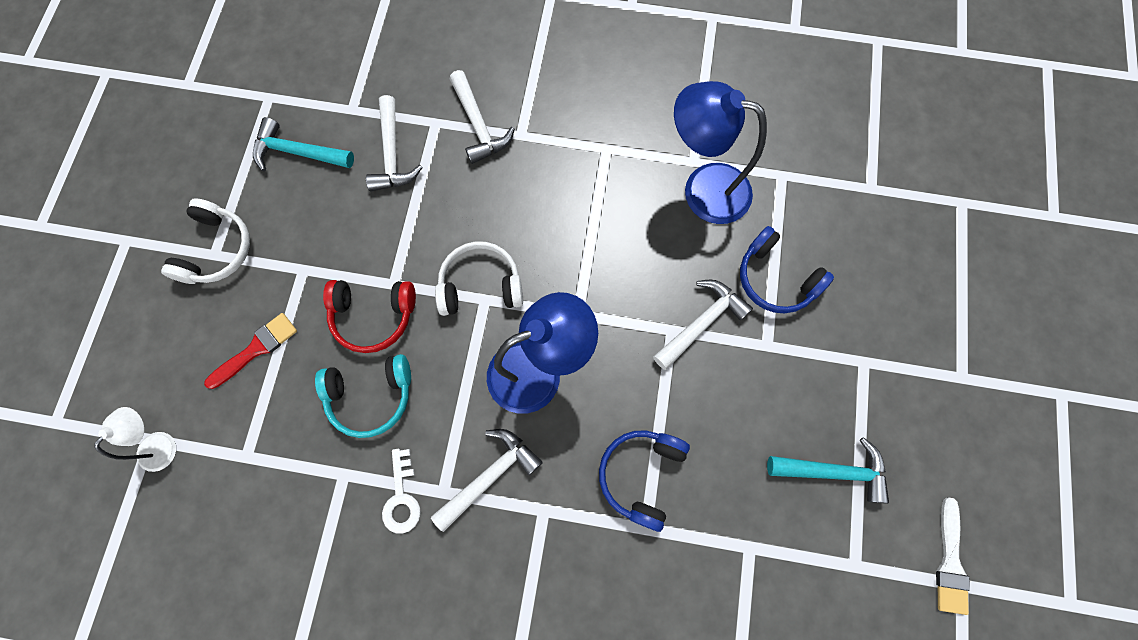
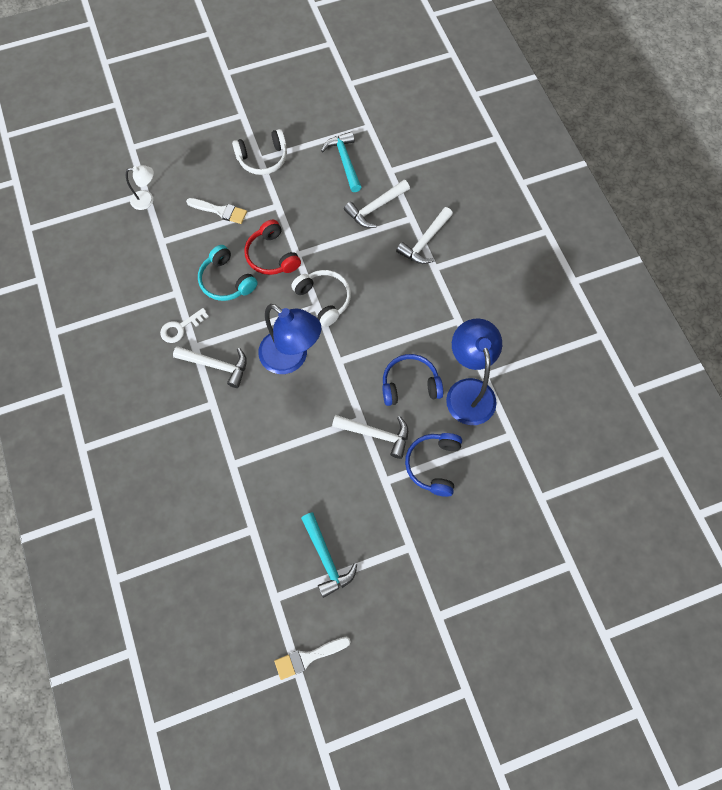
camera: 60 degrees right, 5 degrees down
(256, 349) = (220, 211): red brush -> white brush
(641, 475) = (261, 446): blue headphones -> blue headphones (410, 385)

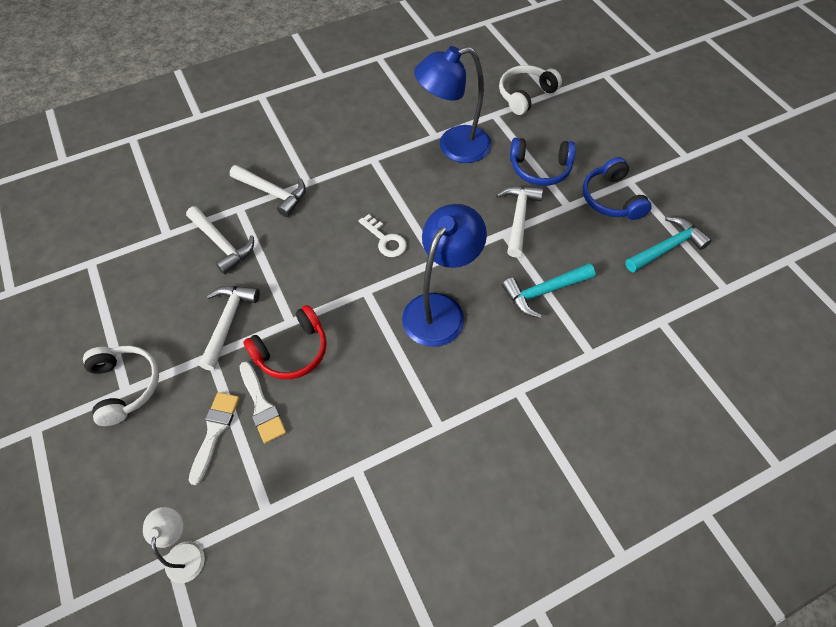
camera: 95 degrees left, 10 degrees down
(180, 328) = (413, 452): white key -> white key (385, 240)
(216, 365) = (463, 394): white hammer -> white hammer (228, 322)
(226, 281) = (333, 403): turquoise headphones -> none
(308, 657) = (770, 252): white brush -> white brush (261, 405)
(324, 299) = (355, 284): white headphones -> white headphones (525, 95)
(345, 161) = (145, 284): turquoise hammer -> turquoise hammer (544, 292)
(410, 385) = (455, 194): blue headphones -> blue headphones (611, 198)

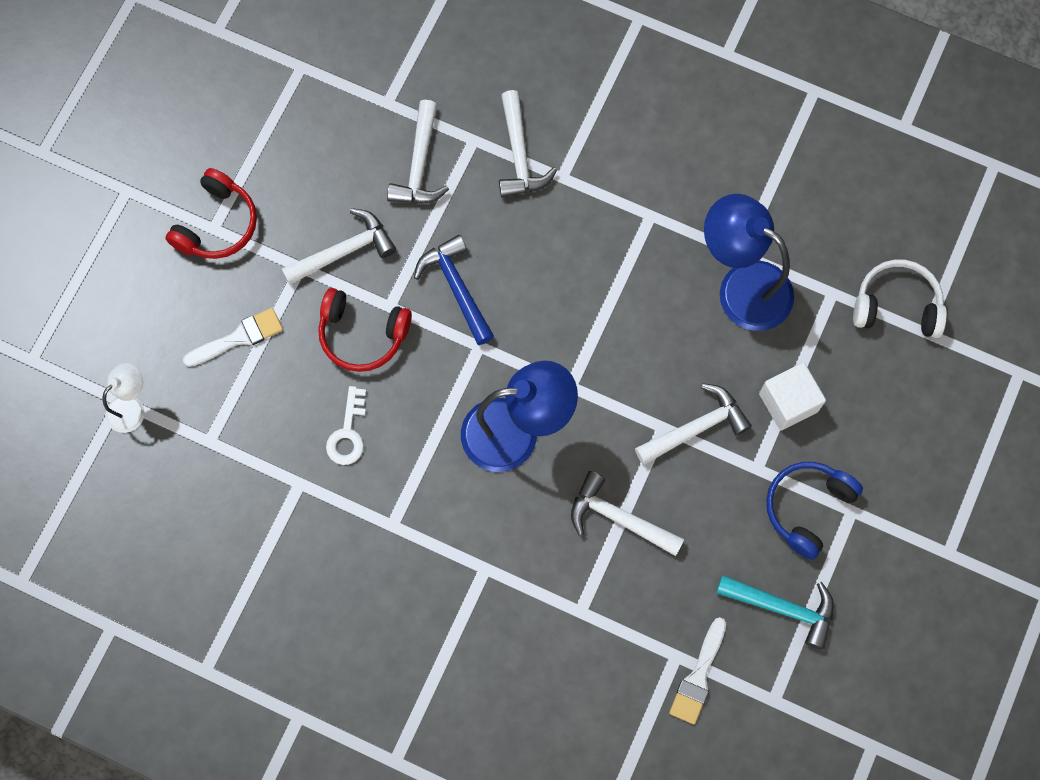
camera: 50 degrees right, 15 degrees up
(125, 386) = (217, 224): white headphones -> red headphones
(261, 405) = (291, 355): white brush -> white brush (698, 676)
(317, 277) = (456, 288): none -> blue hammer
(385, 240) = (554, 316): white key -> white key (348, 433)
(540, 169) = (788, 402): blue headphones -> white cube
(544, 292) = (619, 518): turquoise hammer -> white hammer

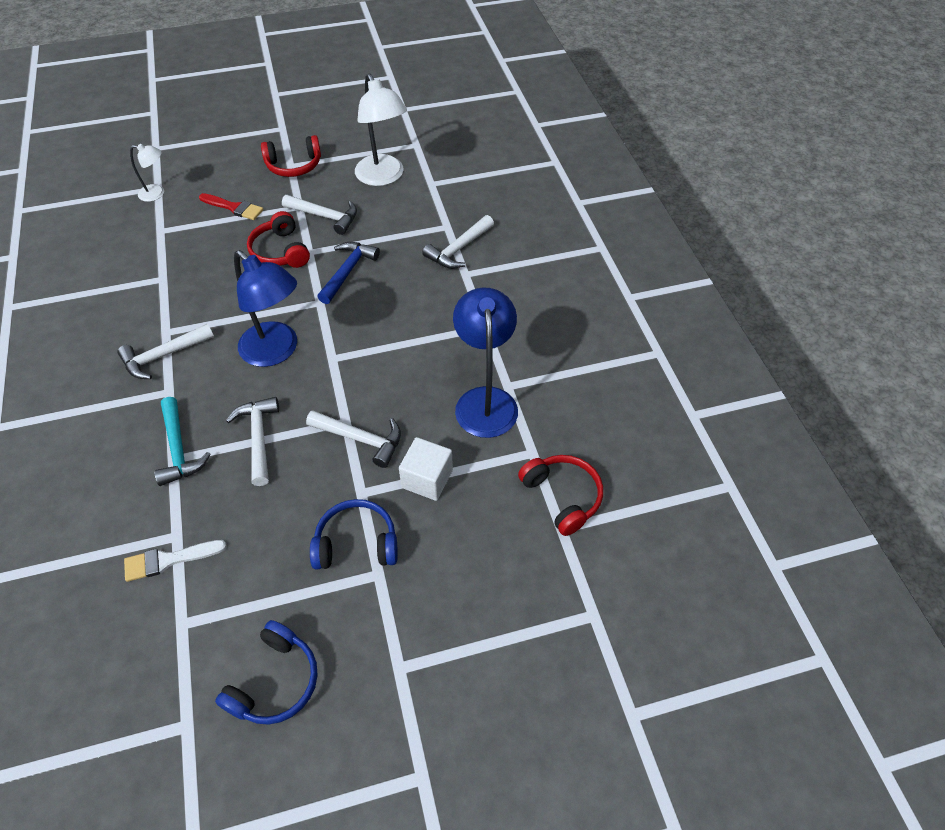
camera: 50 degrees right, 20 degrees down
(239, 338) = (234, 208): white brush -> red brush
(330, 143) = (383, 177): none -> white lamp
(348, 433) = (212, 280): white key -> none
(419, 165) = (408, 215): white hammer -> white hammer (163, 356)
(782, 608) = (263, 579): turquoise hammer -> turquoise hammer (179, 449)
(887, 656) = (275, 681): none -> blue headphones
(897, 305) = (562, 496): white headphones -> red headphones

